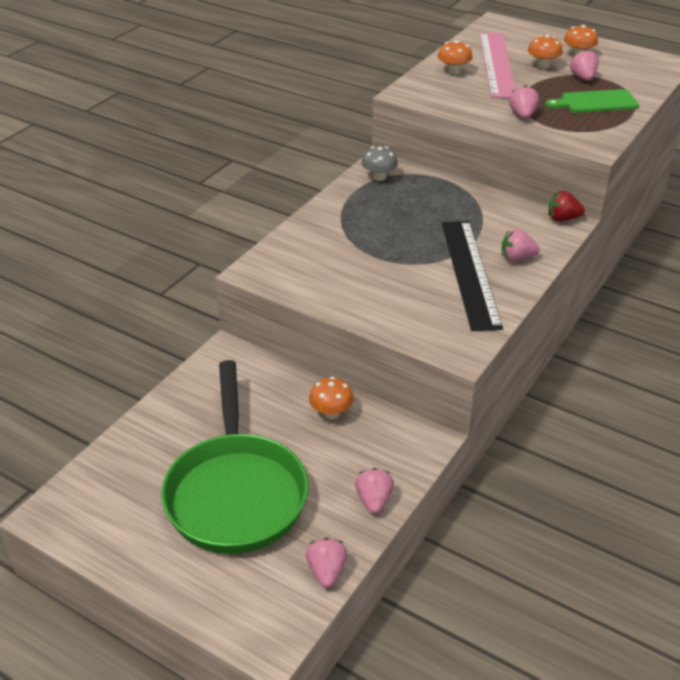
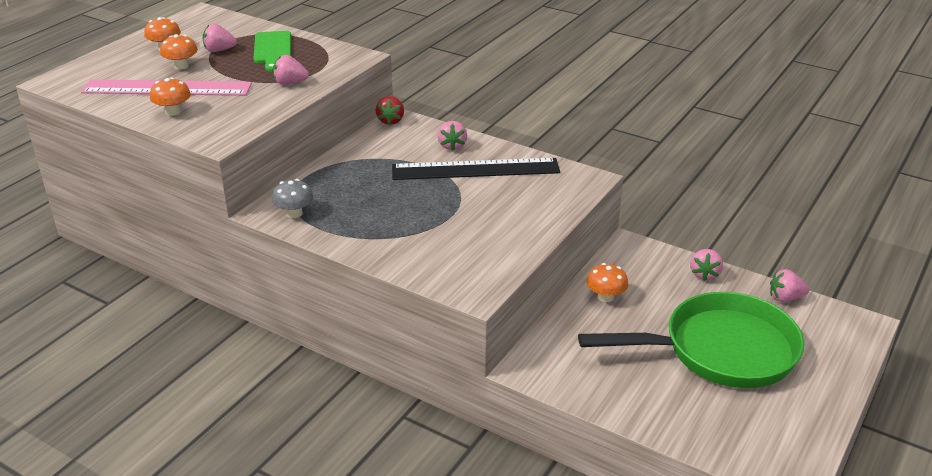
camera: 90 degrees left, 5 degrees down
(374, 501) = (704, 274): pink strawberry -> pink strawberry turned 75 degrees counterclockwise

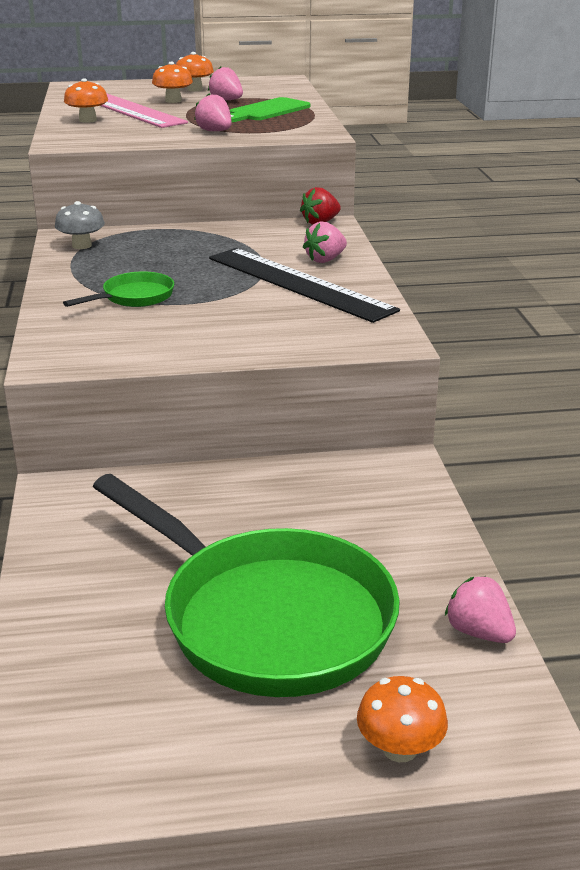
camera: 50 degrees right, 5 degrees down
(417, 228) = (134, 297): none -> green pan
(605, 297) = (268, 489): orange mushroom -> orange mushroom (399, 748)
(704, 274) = (428, 541): pink strawberry -> none

